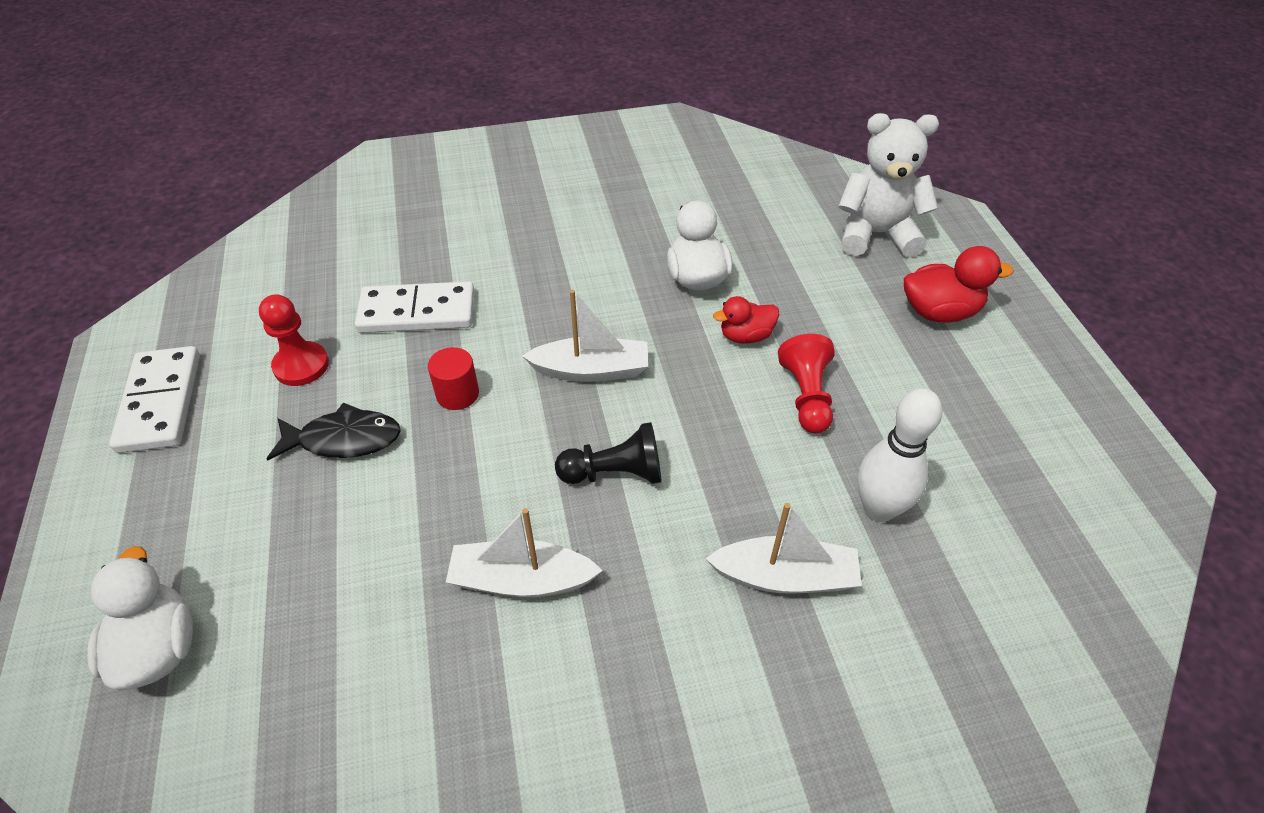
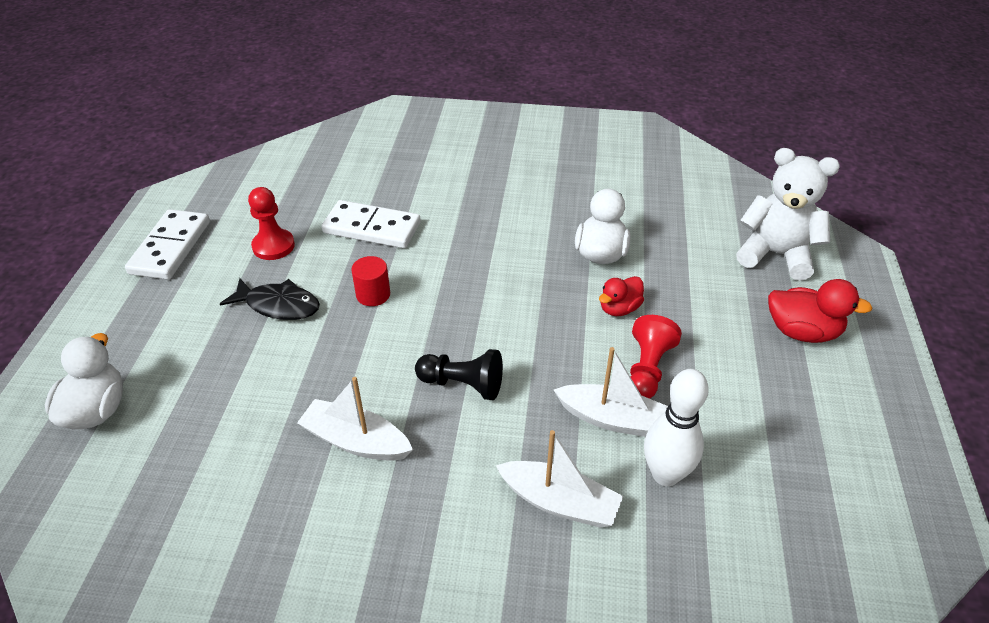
camera: 20 degrees right, 5 degrees down
(591, 370) = (481, 303): white boat -> white boat (613, 419)
(745, 336) = (619, 308): red duck -> red duck turned 45 degrees counterclockwise

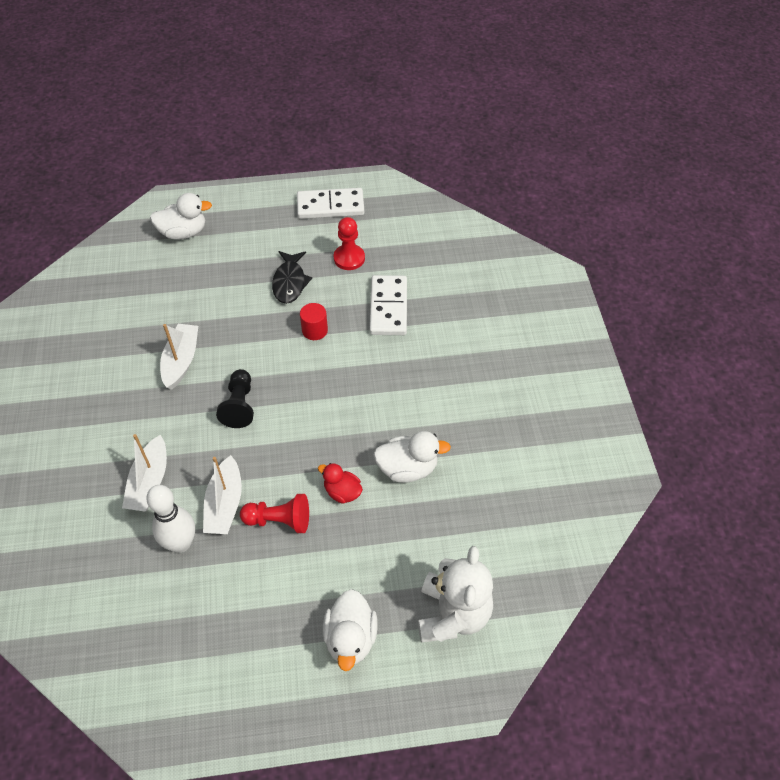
camera: 75 degrees right, 10 degrees up
(802, 332) = (350, 638): red duck -> white duck

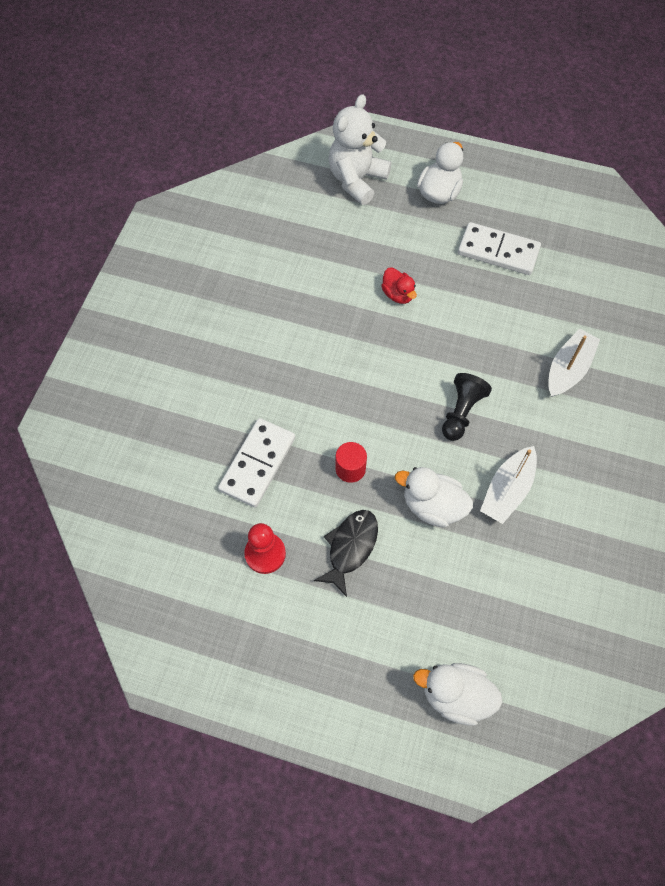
camera: 155 degrees left, 10 degrees up
(181, 543) = (551, 306): white bowling pin -> none
(225, 504) = (504, 323): white boat -> none
(279, 520) = (461, 292): red pawn -> none
(330, 206) = (245, 655): white domino -> white domino (498, 251)
(407, 468) = (332, 292): white duck -> white duck (432, 506)

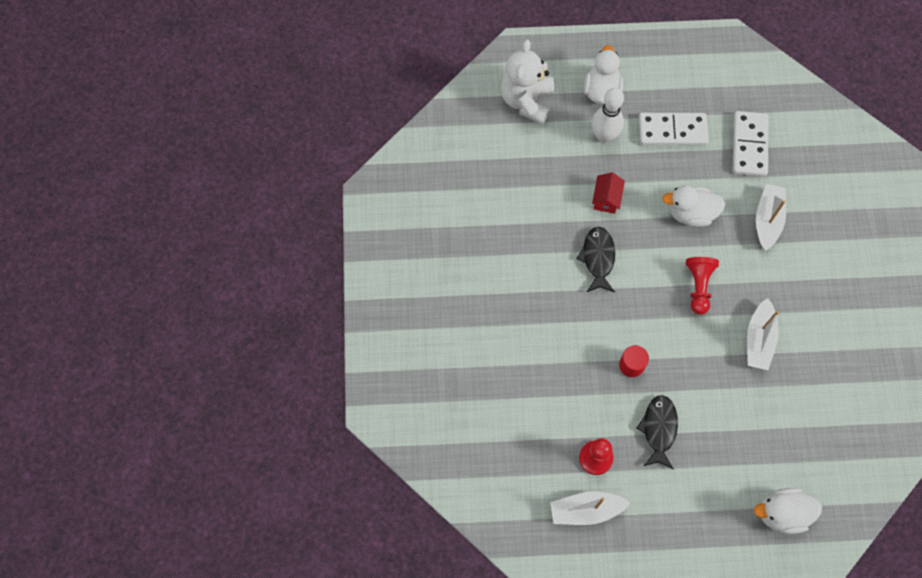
camera: 20 degrees left, 5 degrees up
(227, 607) = (586, 510): none -> white boat
(257, 464) = (557, 387): white domino -> white domino (749, 145)
(362, 349) = (598, 258): none -> black fish
(398, 294) = (606, 198): red duck -> red house
(422, 235) = (604, 136): none -> white bowling pin
(432, 506) = (707, 373): white duck -> white duck (690, 213)
(461, 412) = (698, 286): black pawn -> red pawn

